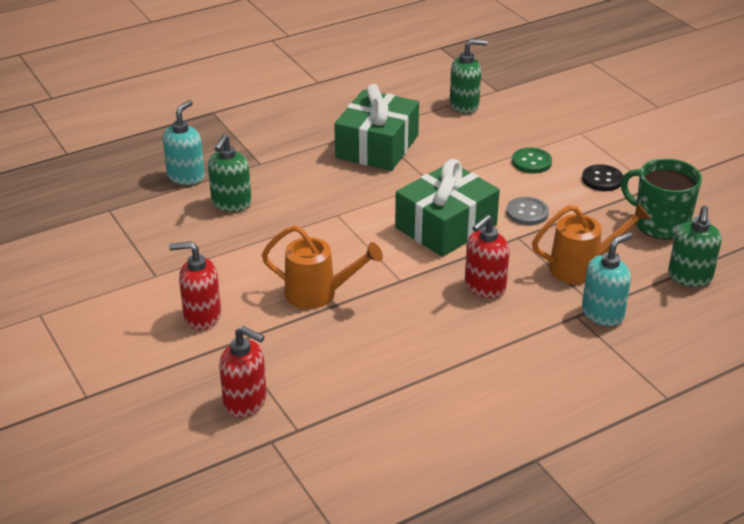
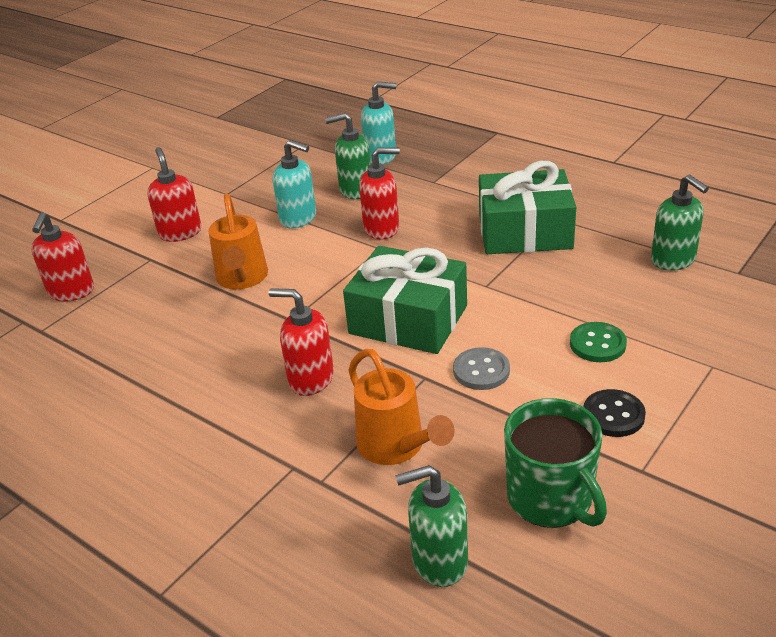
camera: 70 degrees right, 0 degrees up
(309, 206) = (382, 229): none -> red soap dispenser
(603, 313) = (309, 490): turquoise soap dispenser -> turquoise soap dispenser (298, 218)
(660, 223) = (551, 498): green mug -> green mug turned 135 degrees clockwise

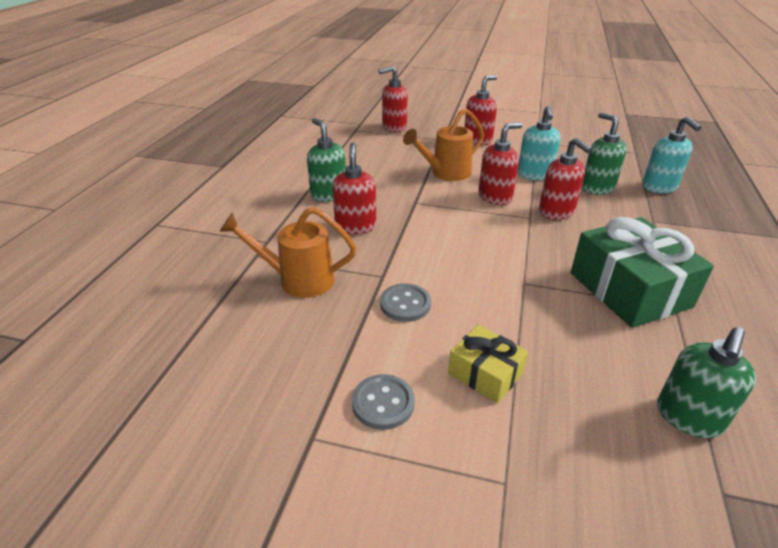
camera: 65 degrees right, 0 degrees up
(324, 258) = (495, 197): none -> red soap dispenser
(396, 447) = (298, 280): orange watering can -> orange watering can turned 60 degrees clockwise
(408, 319) = (448, 252): green gift -> none
(439, 561) = (186, 327): green soap dispenser -> green soap dispenser (328, 194)
(551, 498) = (261, 377): green mug -> none
(597, 344) = (485, 373): green button -> yellow gift
(613, 415) = (383, 403): black button -> grey button

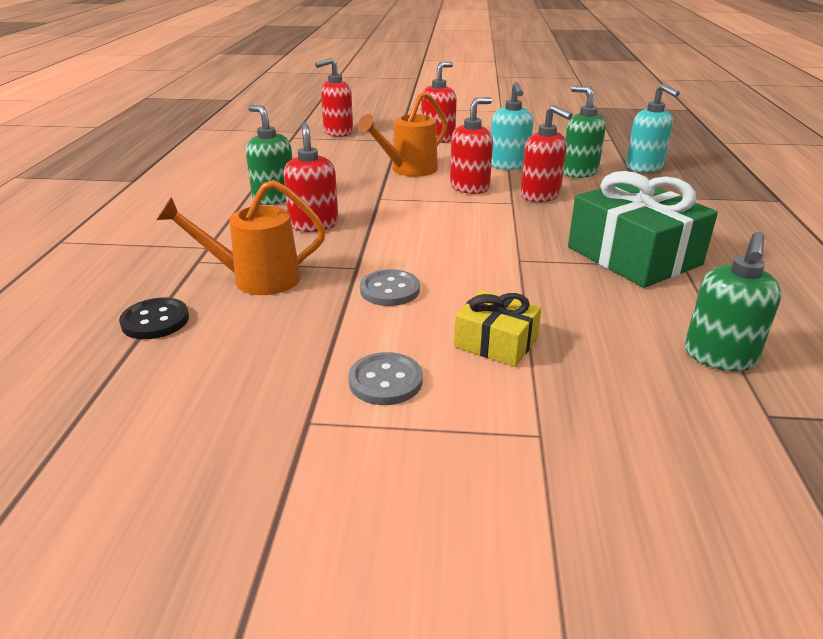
camera: 10 degrees left, 5 degrees down
(212, 314) = (155, 321): none -> black button

